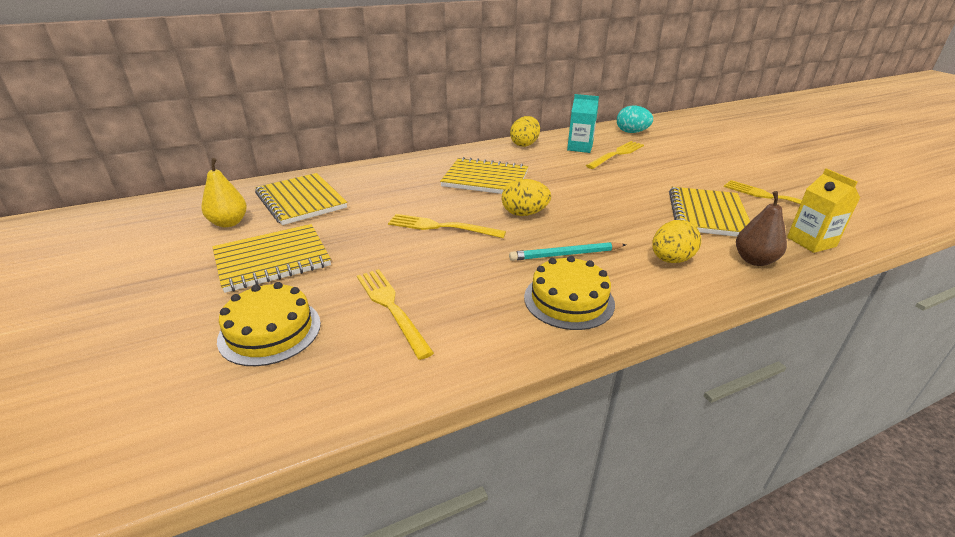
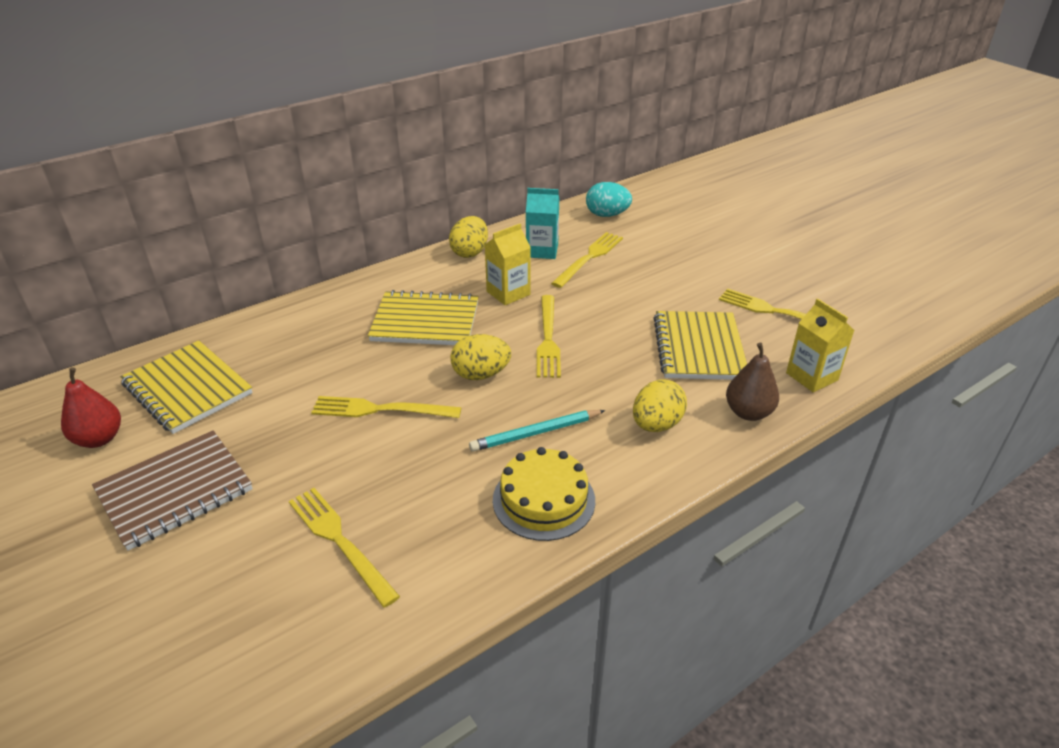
camera: 10 degrees left, 5 degrees up
(229, 223) = (99, 439): yellow pear -> red pear
(270, 331) = (200, 596): yellow cake -> none
(272, 260) = (175, 491): yellow notebook -> brown notebook
(551, 168) = (508, 293): none -> yellow carton
(580, 197) = (548, 339): none -> yellow fork

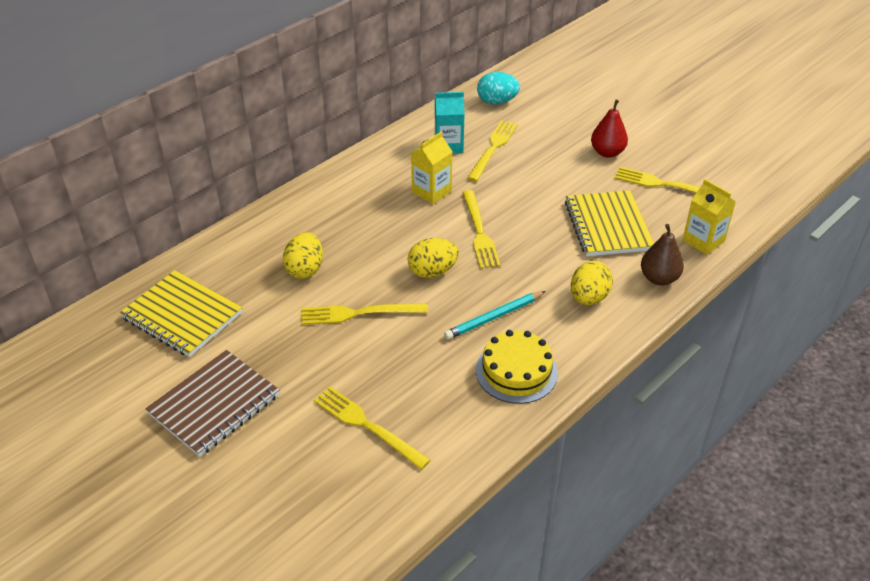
camera: 10 degrees left, 5 degrees up
(99, 439) = (126, 369): red pear -> red pear (607, 152)
(425, 321) = (368, 228): yellow notebook -> none
(470, 252) = (384, 154): yellow egg -> yellow egg (305, 269)

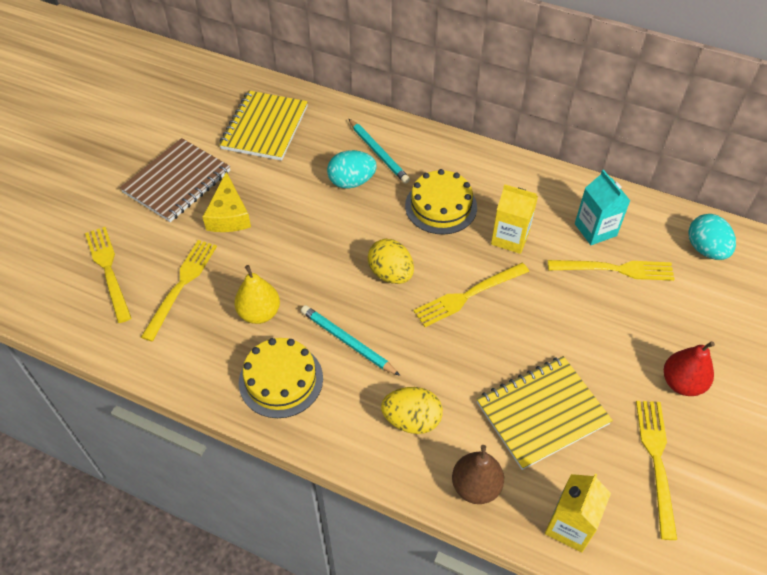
camera: 70 degrees right, 10 degrees up
(214, 404) = (177, 182): brown notebook -> brown notebook turned 75 degrees counterclockwise
(279, 242) = (378, 153): none -> turquoise pencil
(292, 369) = (229, 215): none -> yellow cheese
(305, 269) = (351, 182): yellow egg -> turquoise egg
(358, 313) = (311, 236): yellow fork -> yellow fork (108, 270)
(372, 220) = (441, 206): none -> yellow cake
(433, 371) = (259, 313): none -> yellow pear

